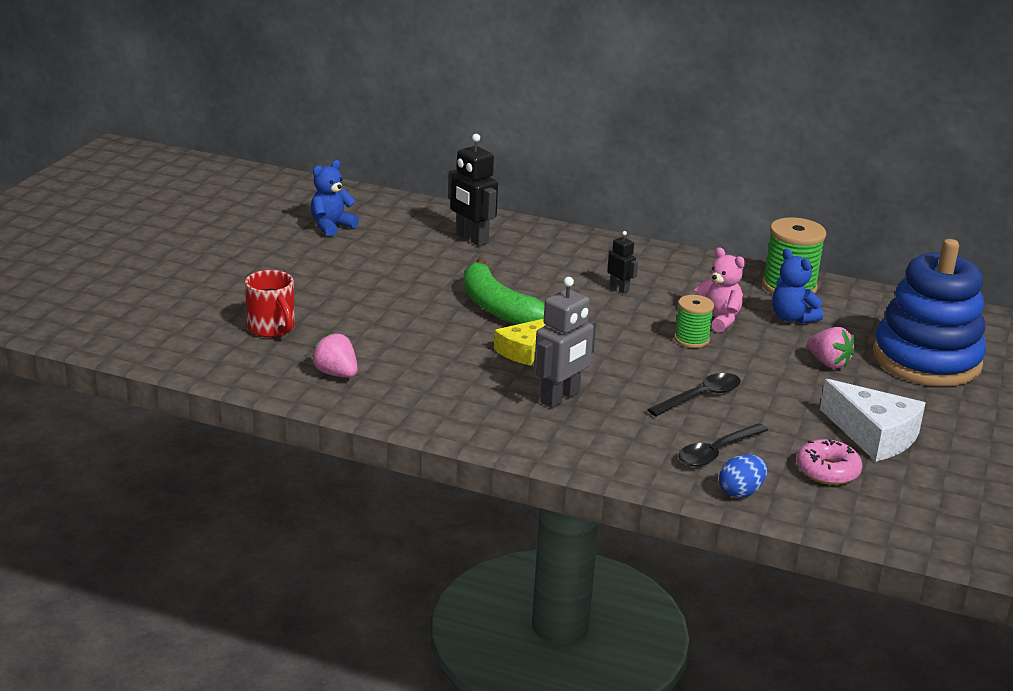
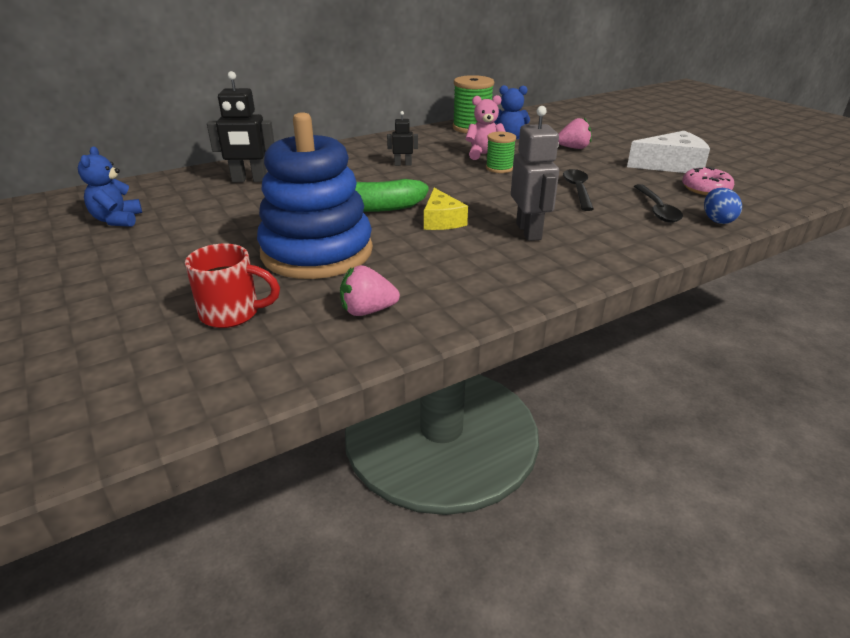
camera: 50 degrees left, 5 degrees up
(926, 360) = (596, 129): blue stacking toy -> blue stacking toy (317, 252)

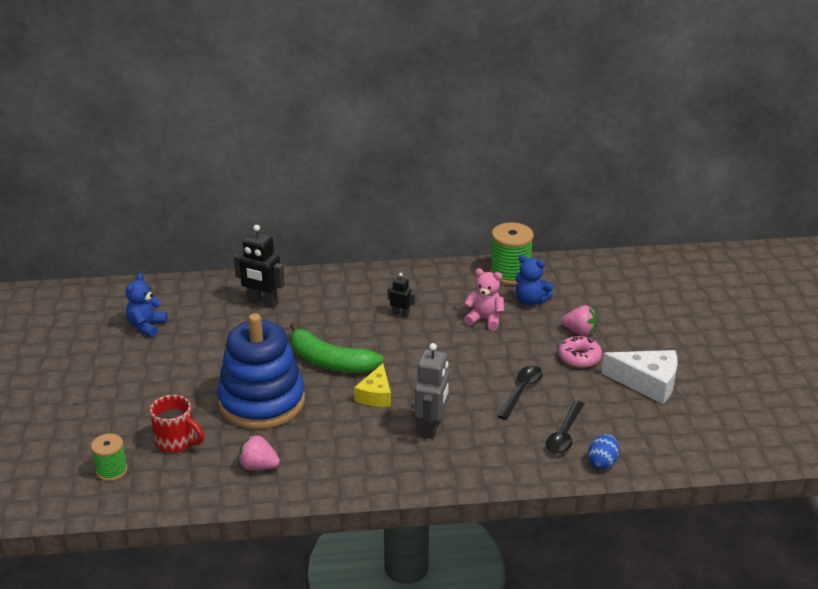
camera: 25 degrees right, 0 degrees up
(499, 168) = (480, 343): green spool -> green spool (112, 471)
(705, 189) = (640, 423): pink donut -> pink donut (579, 357)

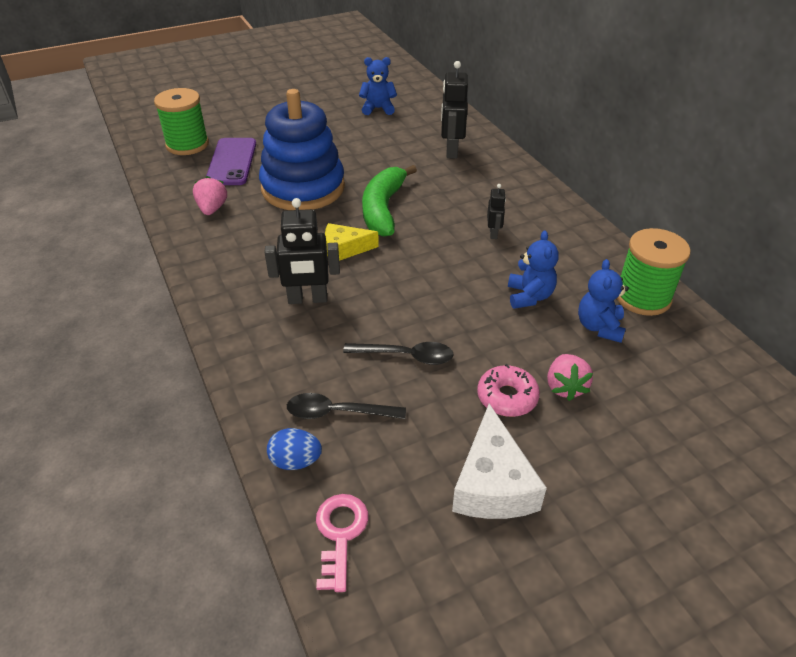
camera: 70 degrees right, 10 degrees up
(112, 471) = (187, 144): green spool -> green spool, size x1.66
(177, 442) = (232, 162): red mug -> purple phone
(432, 427) = (307, 299): grey robot -> black robot
(485, 319) = (529, 296): pink teddy bear -> blue teddy bear
(667, 453) = (340, 534): none -> pink key

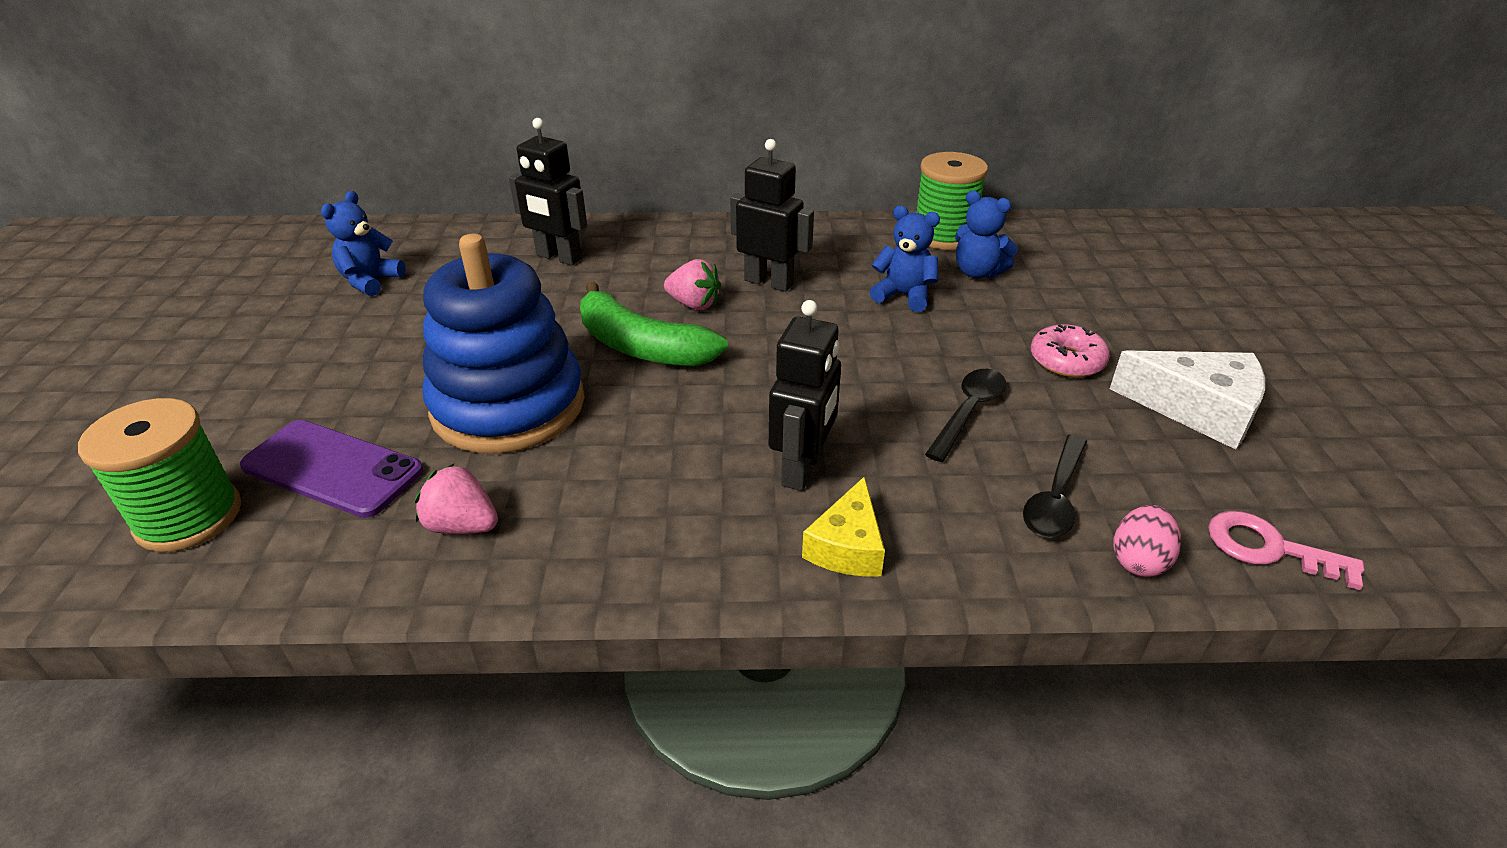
camera: 65 degrees left, 5 degrees down
(295, 461) = (1138, 560): blue egg -> pink egg
(344, 249) = (708, 405): yellow cheese -> yellow cheese (847, 546)
(493, 233) = (769, 282): black robot -> black robot, size x1.85
(565, 387) = (1062, 321): pink strawberry -> pink strawberry (694, 304)

